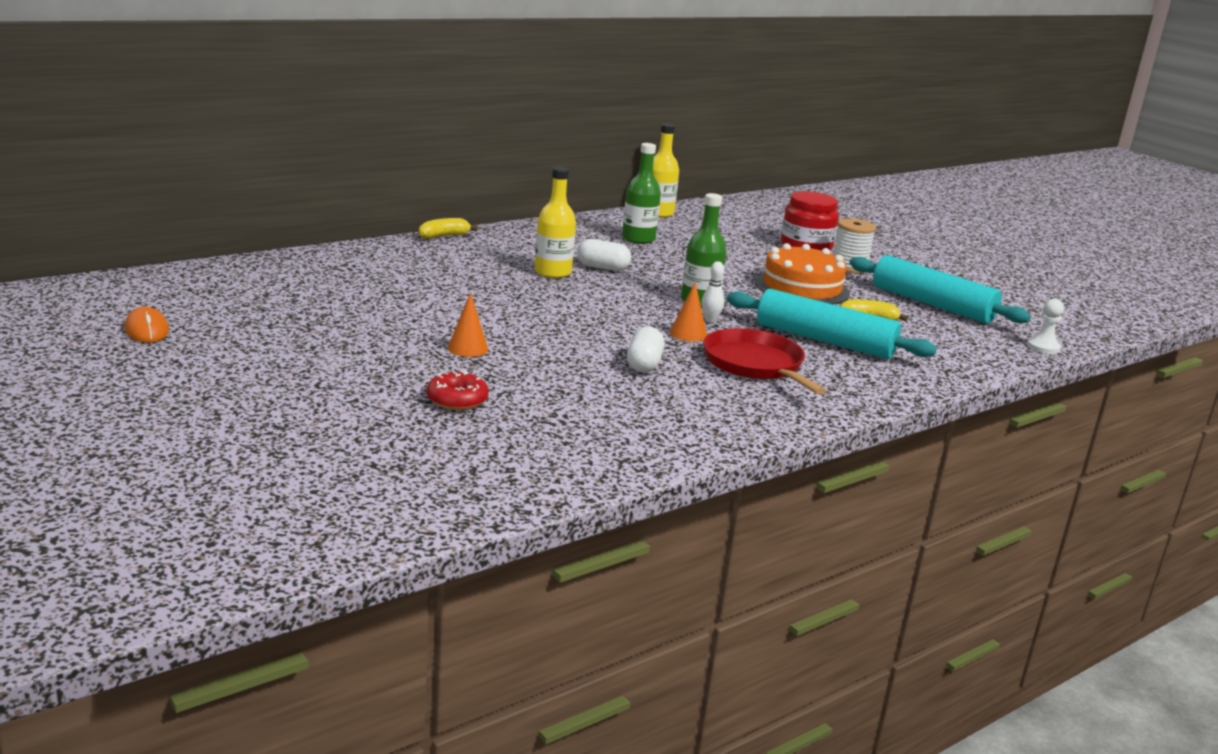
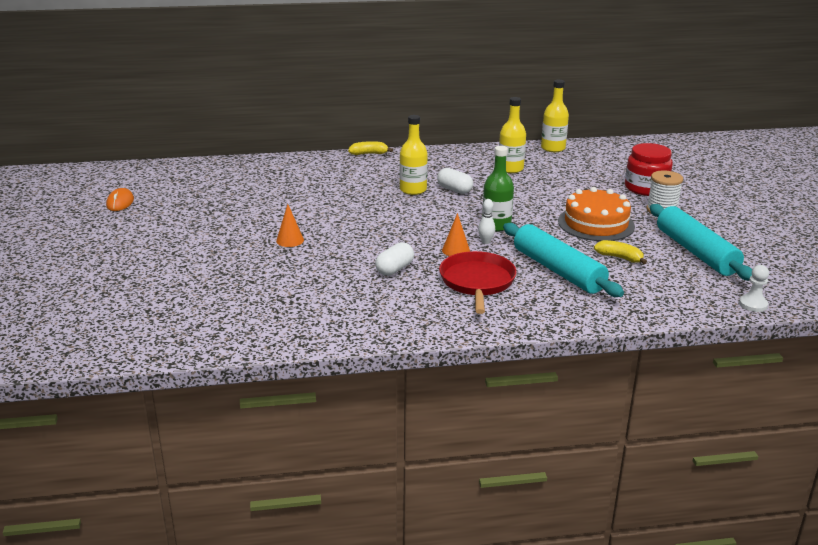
camera: 30 degrees right, 5 degrees up
(457, 400) = (242, 276): red donut -> none
(638, 239) = (510, 169): green bottle -> yellow bottle

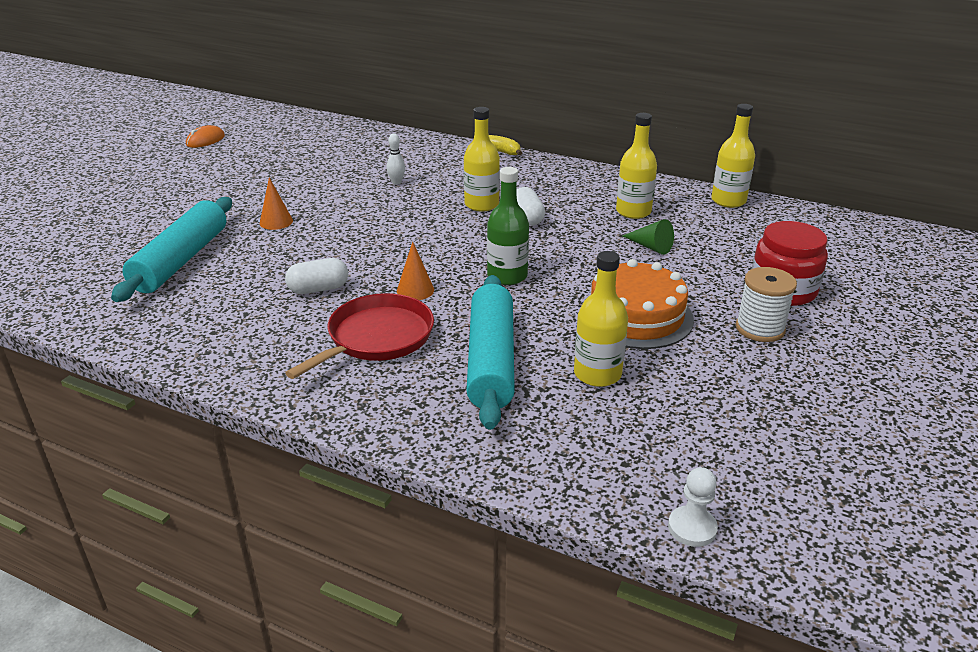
camera: 35 degrees right, 5 degrees up
(486, 242) = (464, 292): white bowling pin -> white bowling pin (396, 182)
(549, 186) = (650, 247): none -> green cone
(619, 258) = (597, 374): yellow banana -> yellow bottle
(696, 252) = (721, 408): turquoise rolling pin -> turquoise rolling pin (181, 260)

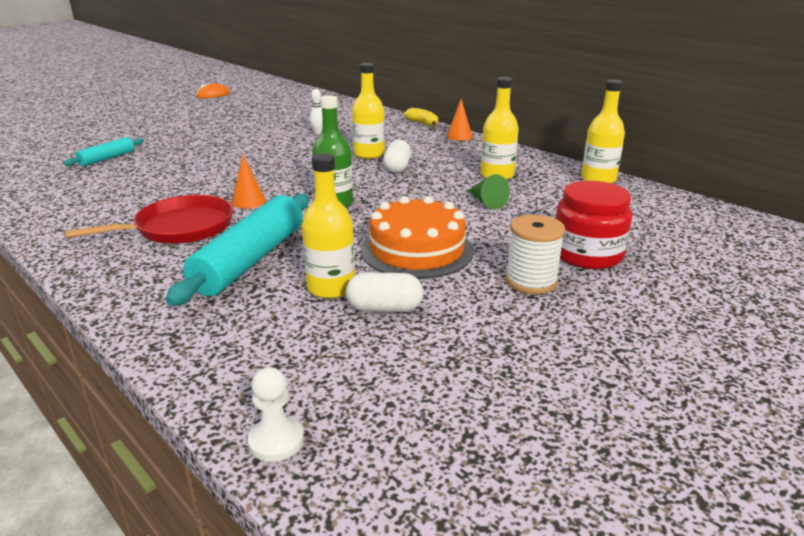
camera: 20 degrees right, 5 degrees down
(181, 260) = (107, 158): turquoise rolling pin -> turquoise rolling pin, size x0.52
(276, 222) = (200, 145): orange cone -> orange cone (459, 136)
(318, 289) = (177, 189): white capsule -> white capsule (384, 308)

